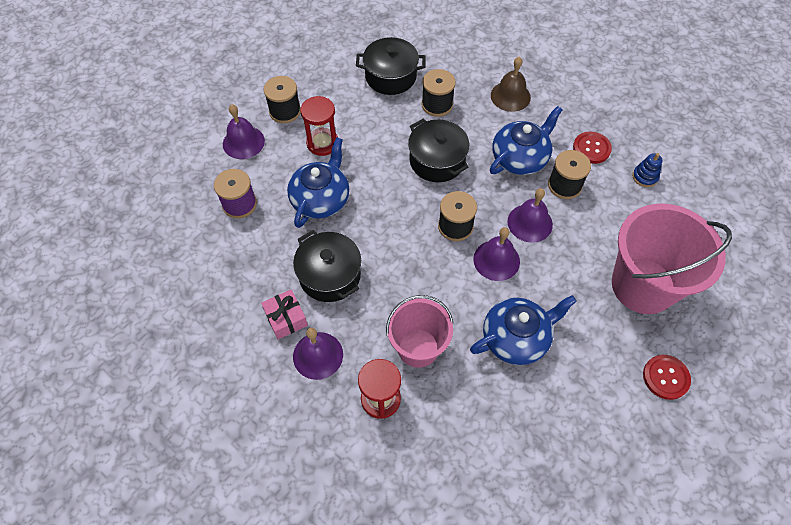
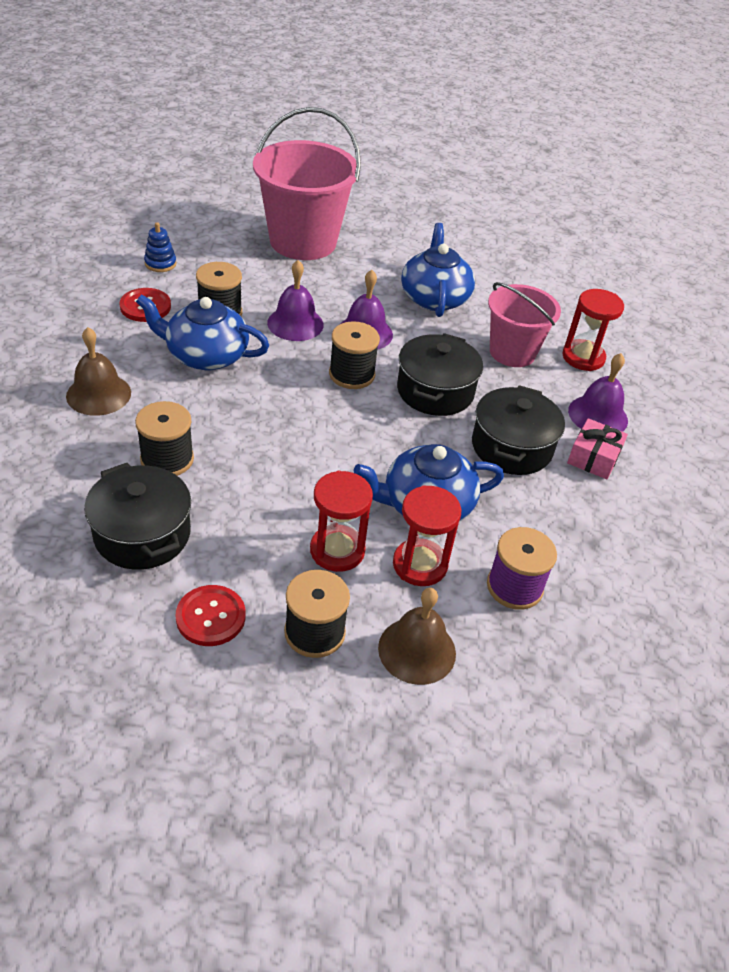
camera: 130 degrees left, 15 degrees down
(243, 142) = (417, 650): purple bell -> brown bell
(286, 172) = (420, 565): none -> red hourglass
(437, 161) = (269, 422): black pot -> black pot (435, 391)
(516, 338) = (434, 297): blue teapot -> blue teapot turned 60 degrees clockwise
(665, 377) = (382, 216): red button -> red button (211, 617)

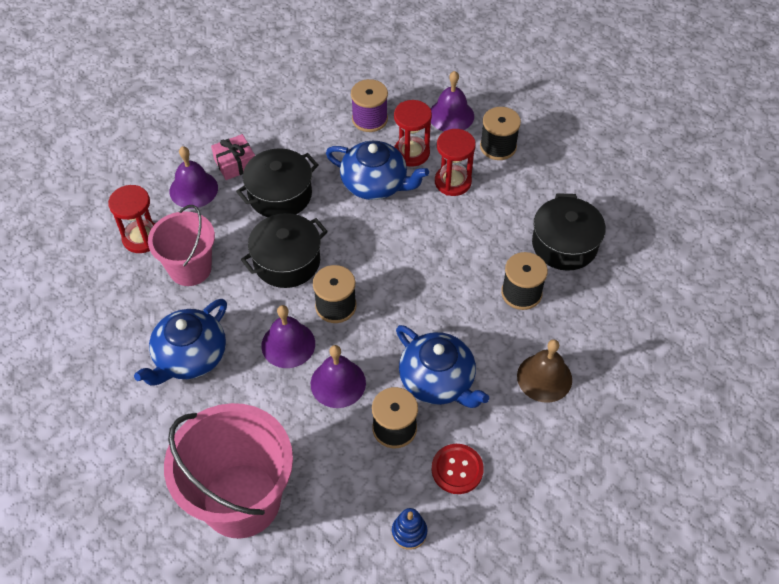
camera: 140 degrees left, 10 degrees up
(211, 617) = (549, 179): red button -> none
(417, 650) = (451, 115): brown bell -> purple bell

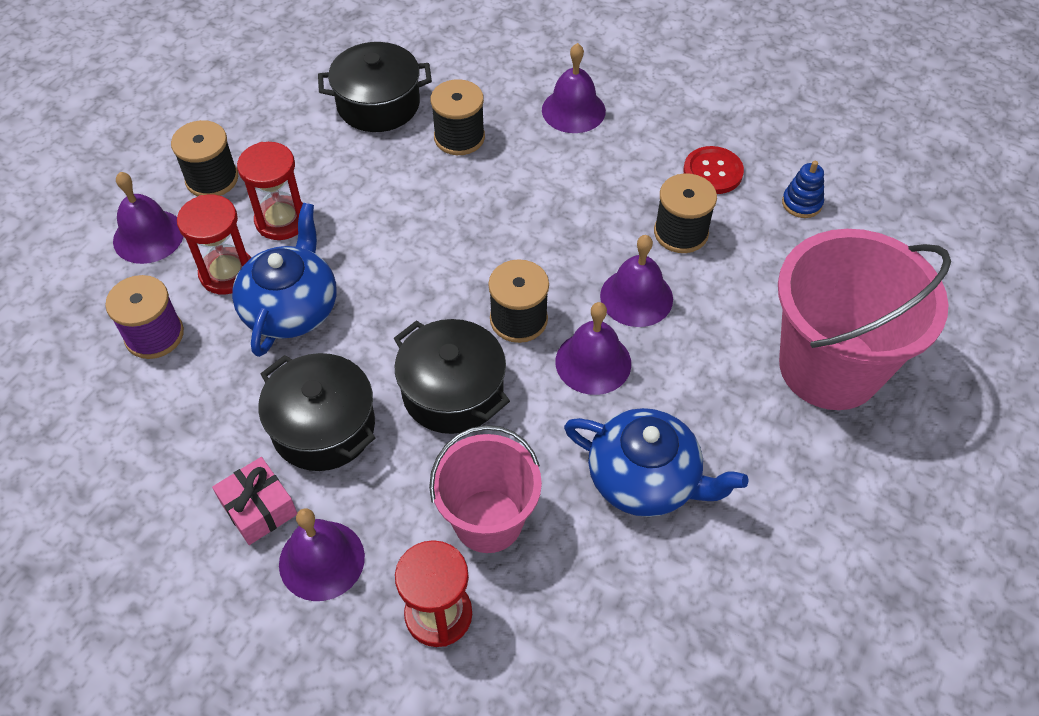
camera: 100 degrees left, 0 degrees up
(438, 381) = (604, 200): blue teapot -> none
(544, 377) = (573, 110): brown bell -> purple bell

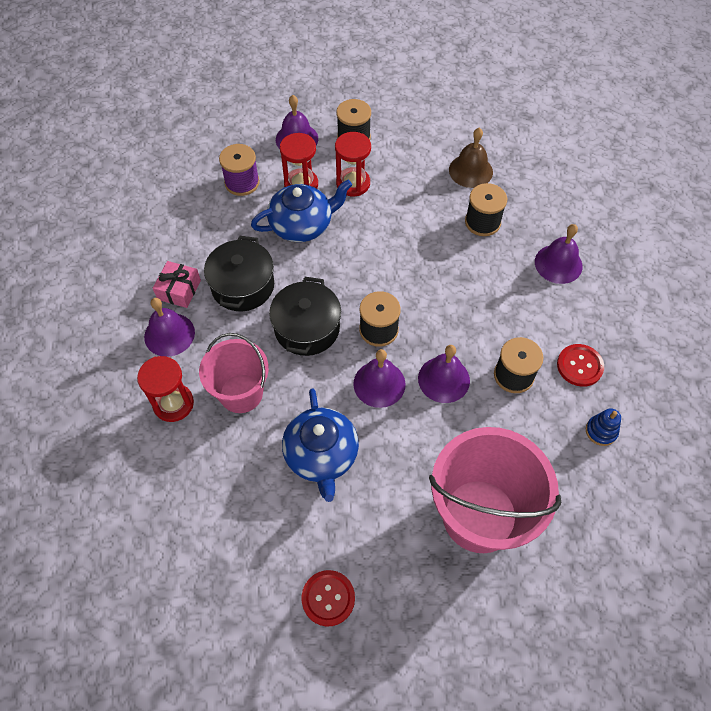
camera: 55 degrees right, 5 degrees up
(378, 104) = (470, 171): black pot -> brown bell
(840, 580) = (328, 598): none -> red button

